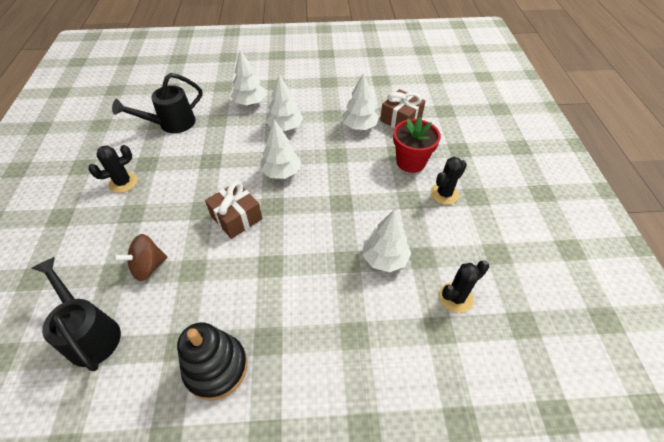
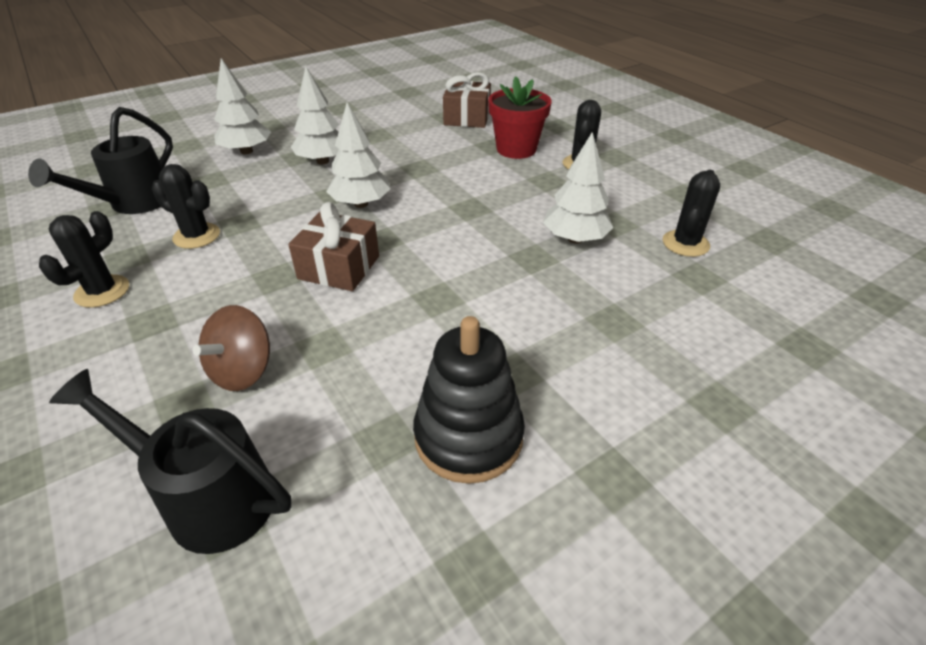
camera: 30 degrees left, 10 degrees down
(185, 162) = (197, 236): none -> black cactus
(359, 126) = (423, 136): white tree -> none

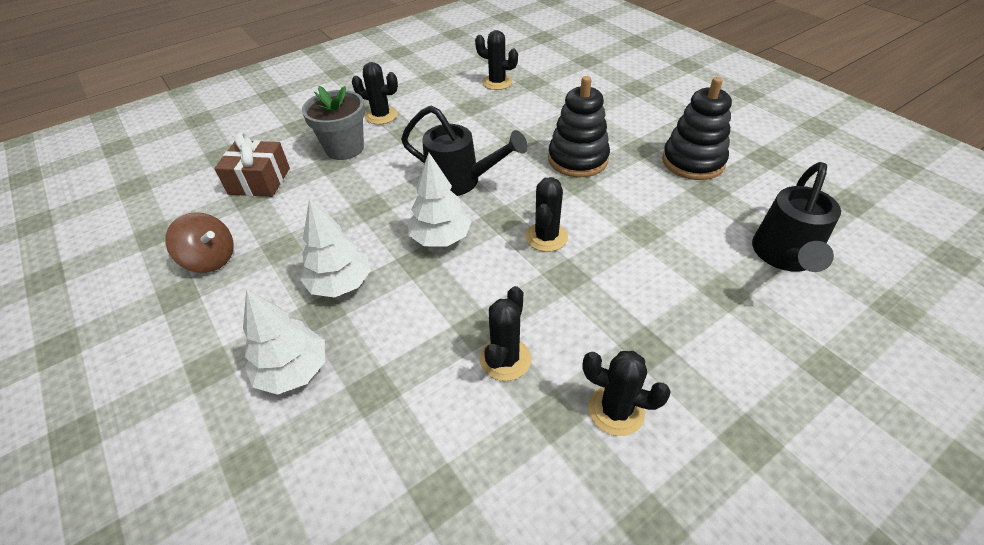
camera: 90 degrees left, 5 degrees up
(134, 203) = (429, 461): black watering can -> black watering can (460, 181)
(243, 371) = (682, 267): brown spinning top -> brown spinning top (210, 259)
(339, 267) = (546, 237): brown gift -> black cactus
(485, 305) = (578, 159): none -> black stacking toy
(516, 149) = (344, 148): red flower pot -> grey flower pot
(575, 239) = (494, 122): white tree -> none

